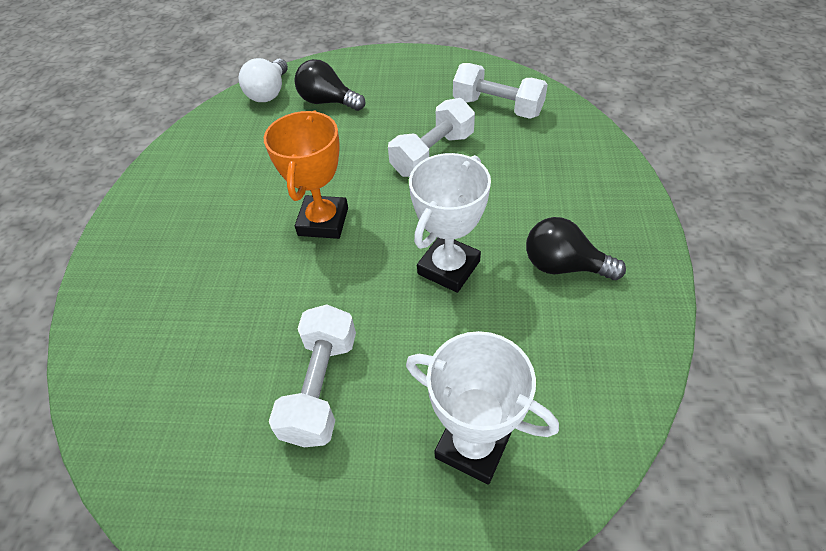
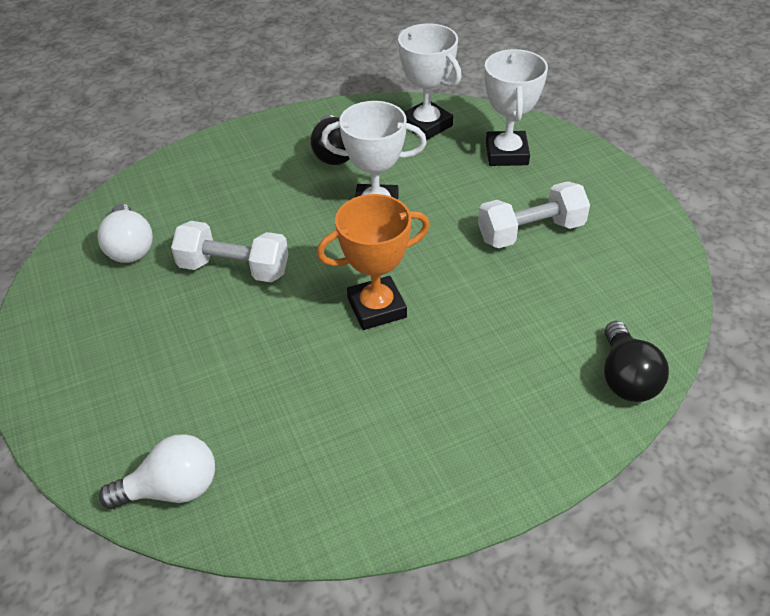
camera: 120 degrees left, 5 degrees down
(328, 102) = (170, 405): black light bulb -> black light bulb (626, 378)
(497, 107) = (130, 247): white dumbbell -> white light bulb
(582, 380) = (426, 125): none -> white trophy

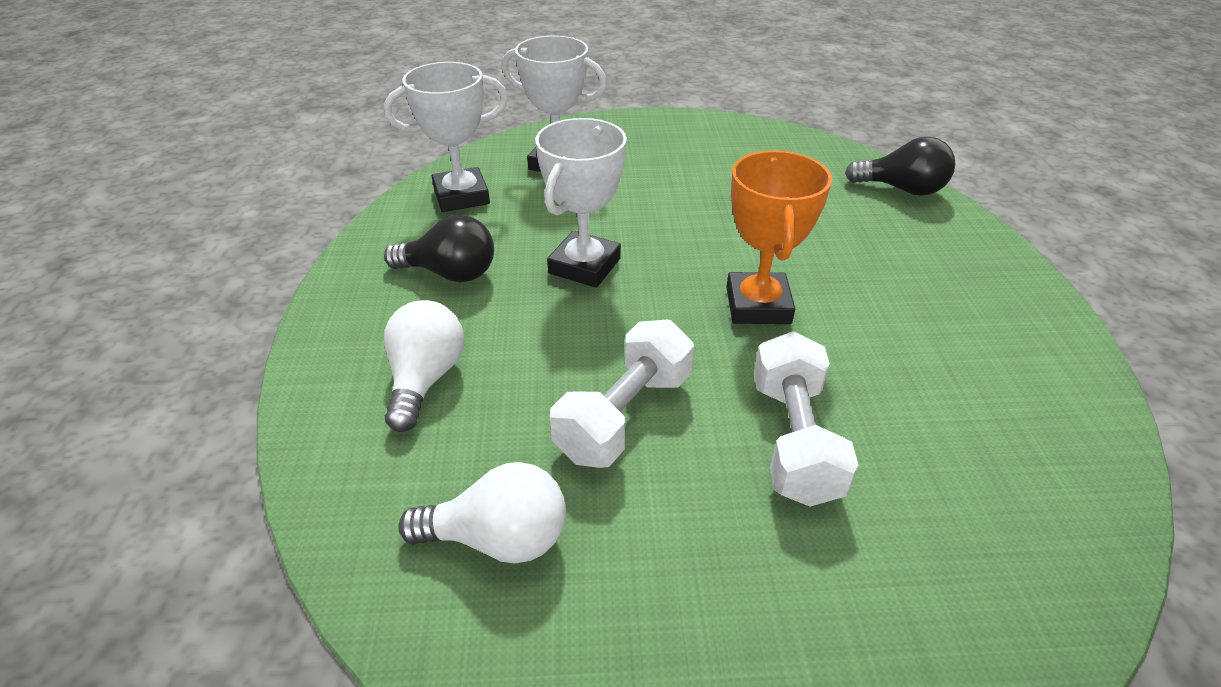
camera: 70 degrees left, 5 degrees down
(172, 489) = (1043, 566): white light bulb -> white light bulb (425, 379)
(530, 232) = (688, 182): white dumbbell -> white dumbbell (793, 440)

